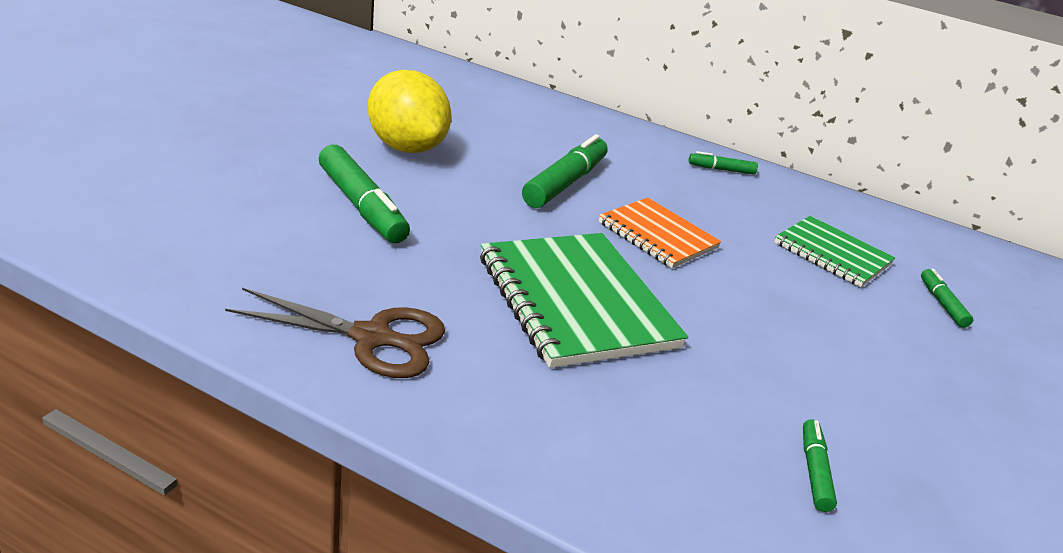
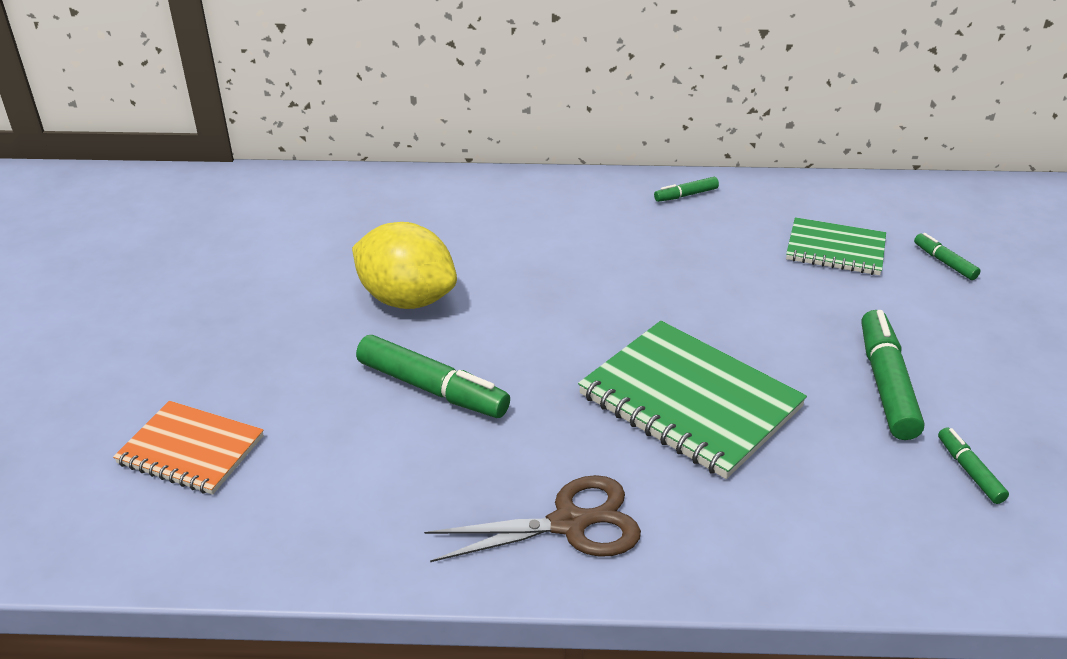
camera: 20 degrees left, 5 degrees up
(564, 183) = (575, 275): green marker -> green marker (886, 384)
(657, 235) = (694, 297): orange notebook -> orange notebook (191, 450)

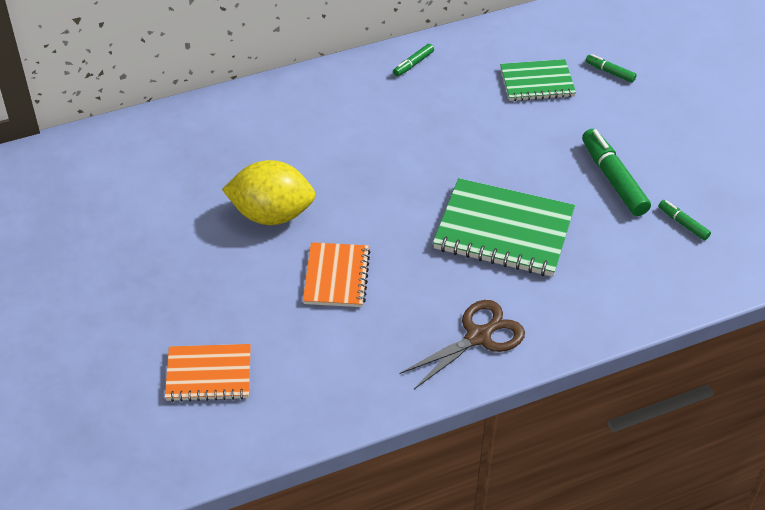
camera: 25 degrees left, 10 degrees up
(432, 388) = (336, 277): green marker -> orange notebook

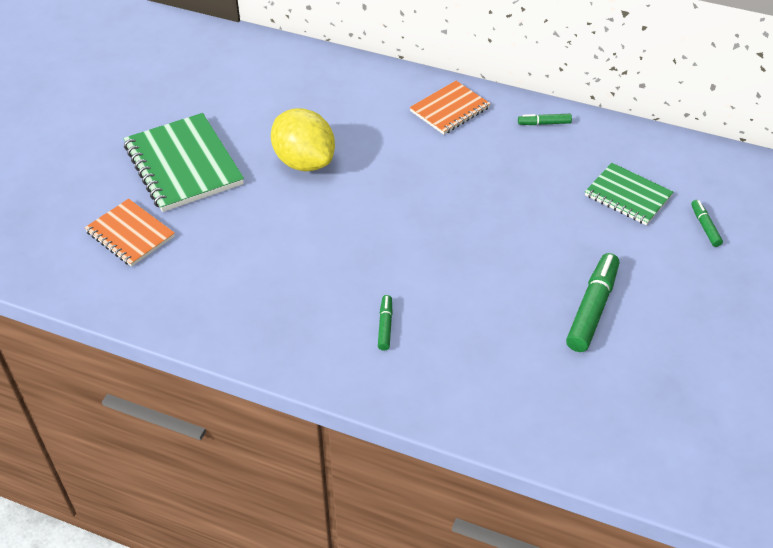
camera: 45 degrees right, 0 degrees up
(336, 277) = (289, 231): orange notebook -> orange notebook (450, 109)
(479, 336) = (327, 344): brown scissors -> none
(504, 231) = (449, 284): green notebook -> green notebook (183, 165)
(683, 224) = (606, 384): green marker -> green marker (385, 326)

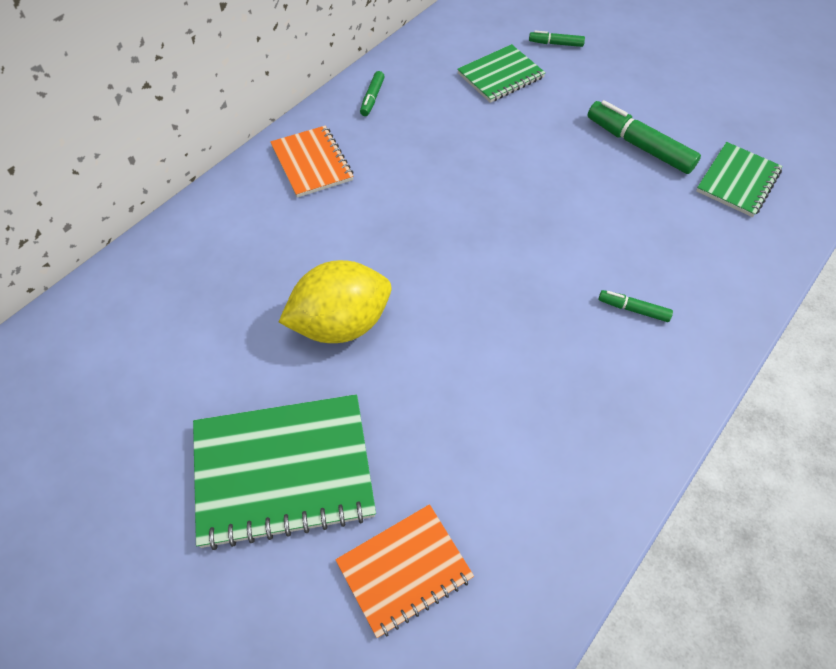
camera: 75 degrees left, 10 degrees up
(585, 392) = (737, 181): none -> green notebook

